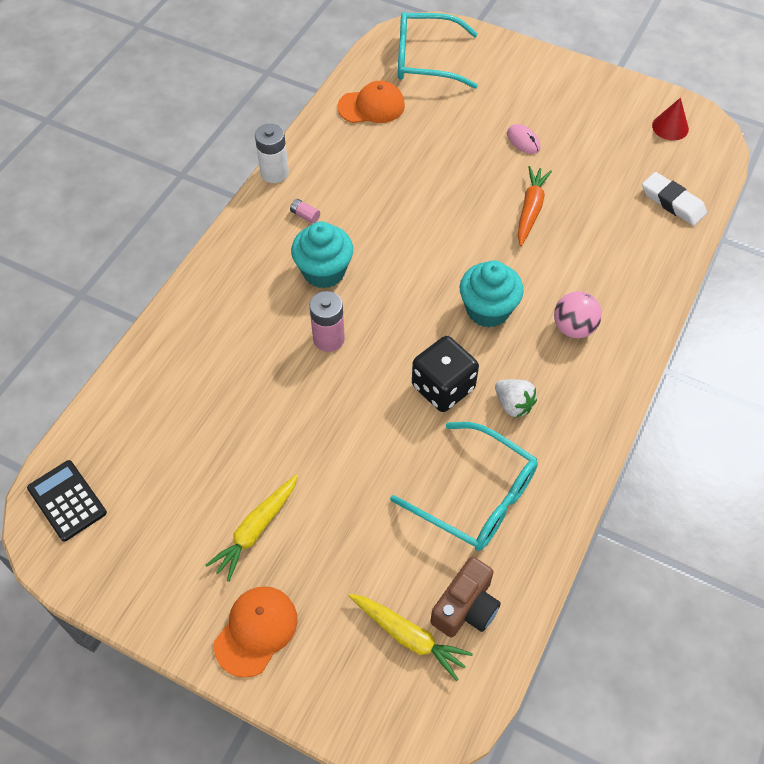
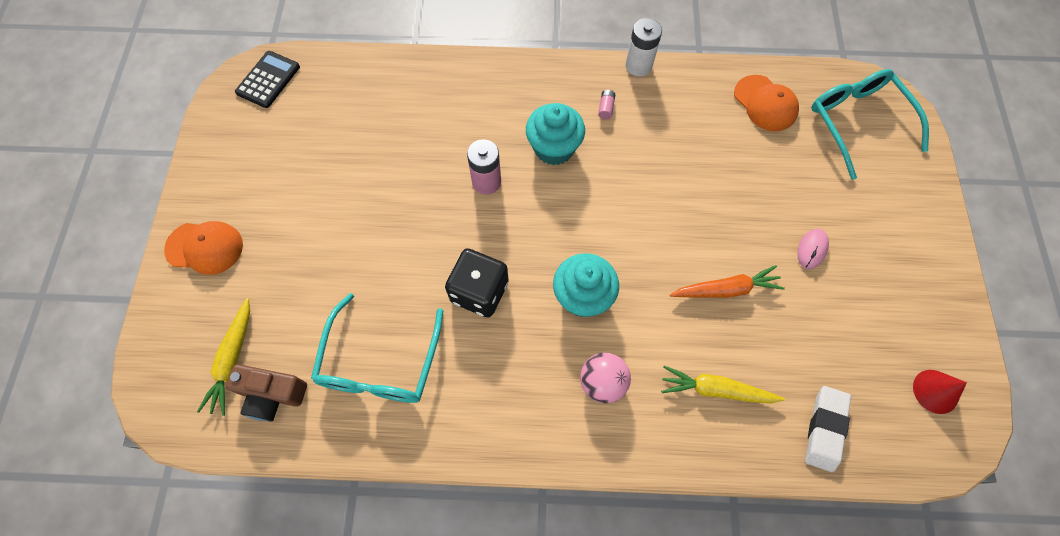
camera: 65 degrees right, 10 degrees up
(256, 530) = (288, 209): yellow carrot -> yellow carrot (716, 389)
(513, 404) = (488, 358): white strawberry -> none

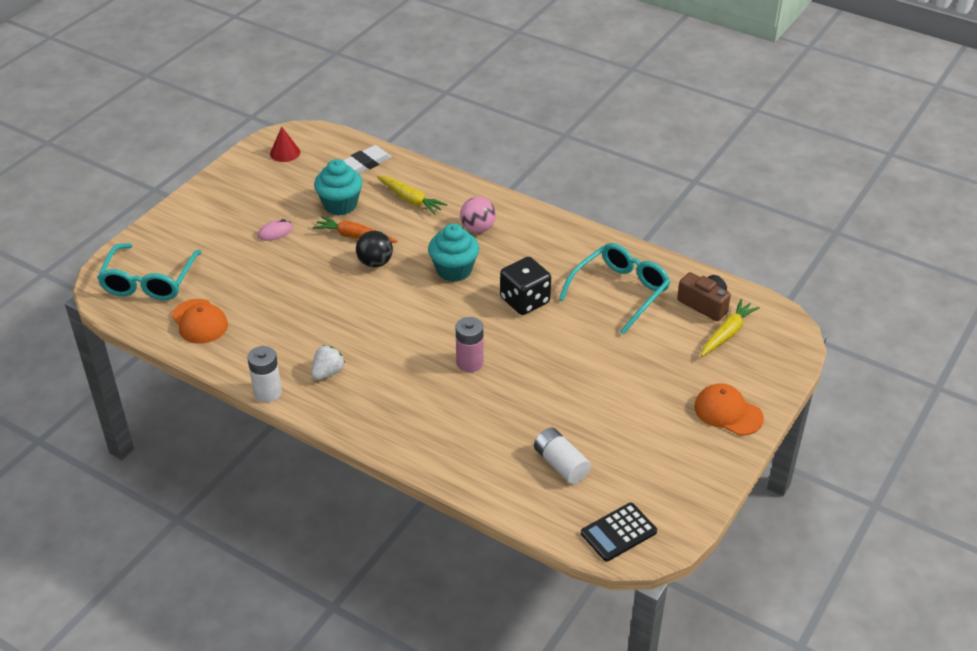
camera: 150 degrees left, 25 degrees down
(344, 117) = (561, 464): none -> white battery
(554, 148) = (396, 363): turquoise cupcake -> turquoise cupcake (340, 205)
(606, 108) = (328, 372): pink battery -> white strawberry
(672, 262) = (375, 263): none -> black ball
(765, 103) = (199, 321): orange cap -> orange cap turned 150 degrees clockwise

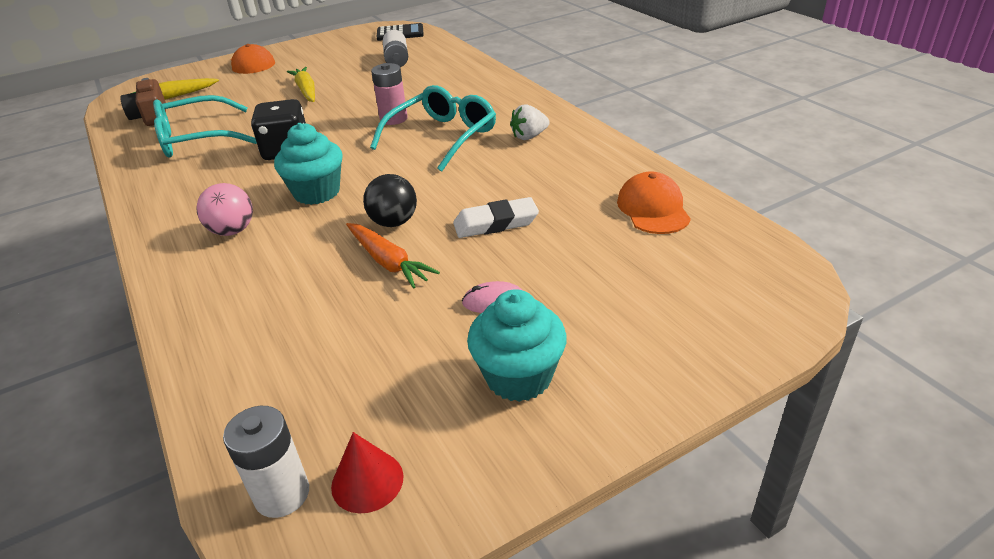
camera: 150 degrees left, 5 degrees down
(149, 281) = (717, 276): turquoise glasses -> turquoise glasses (442, 137)
(267, 392) = (598, 134): white battery -> white battery (282, 494)
(340, 205) = (365, 319): turquoise cupcake -> turquoise cupcake (518, 377)
(365, 164) = (252, 391): white eraser -> white eraser (496, 223)
(410, 200) = (261, 295): yellow carrot -> yellow carrot (306, 91)

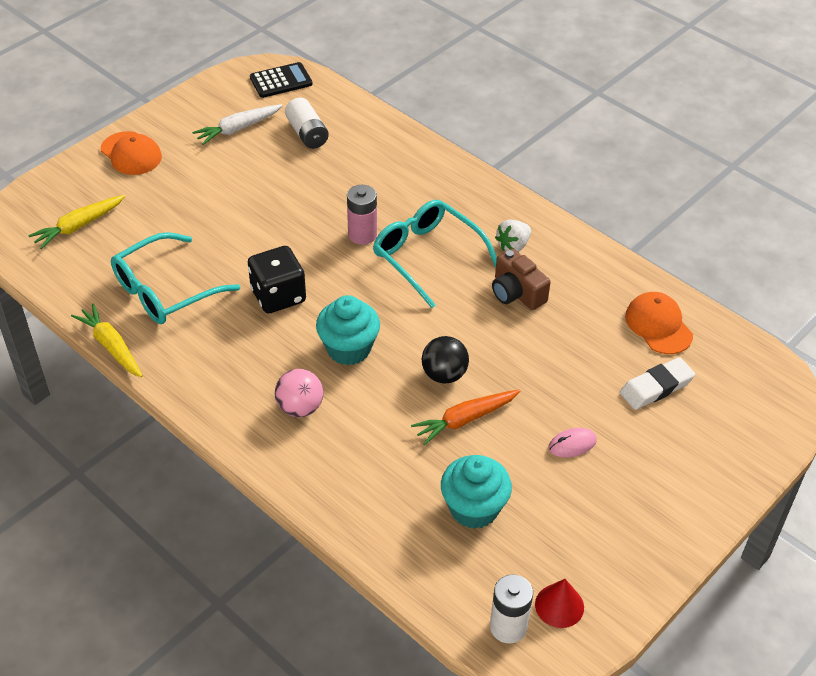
camera: 20 degrees left, 10 degrees up
(151, 116) = (80, 261): brown camera -> brown camera (516, 293)
(306, 91) = (235, 199): yellow carrot -> yellow carrot (111, 346)
(345, 55) = (238, 129): none -> white carrot
(388, 262) = (465, 420): orange carrot -> orange carrot turned 120 degrees clockwise
(442, 137) = (428, 257): turquoise glasses -> turquoise glasses turned 60 degrees counterclockwise
(496, 223) = (534, 362): white eraser -> white eraser (656, 387)
(518, 377) = (621, 507): turquoise cupcake -> turquoise cupcake (474, 508)

